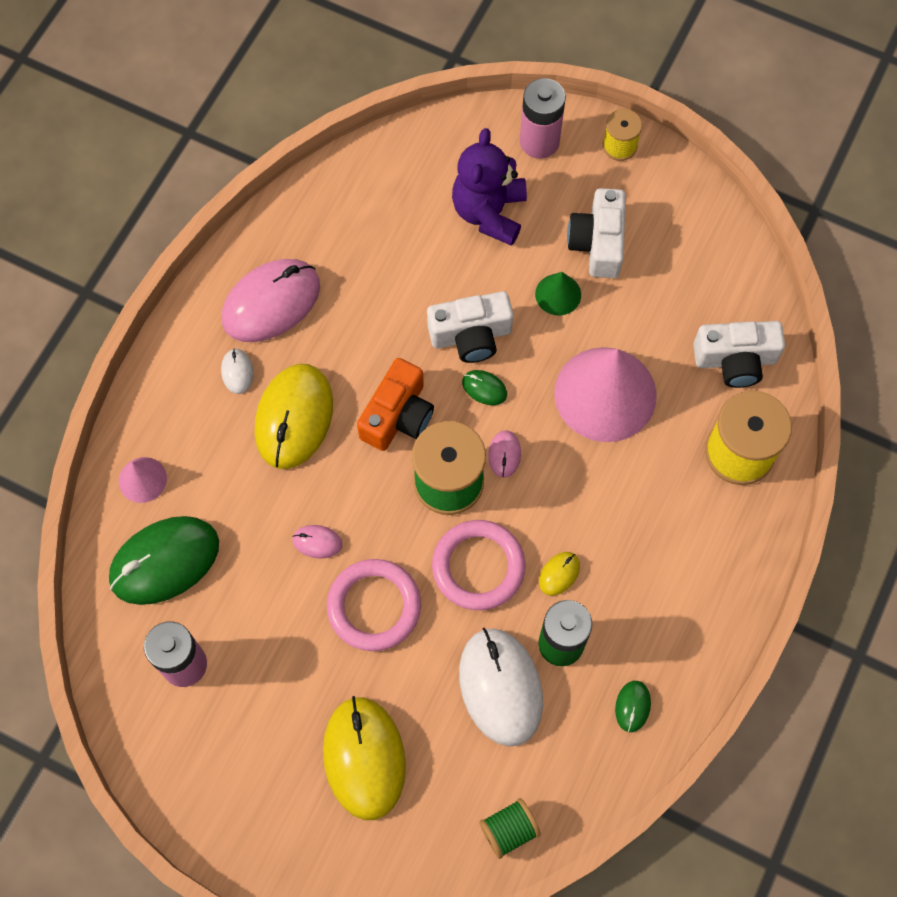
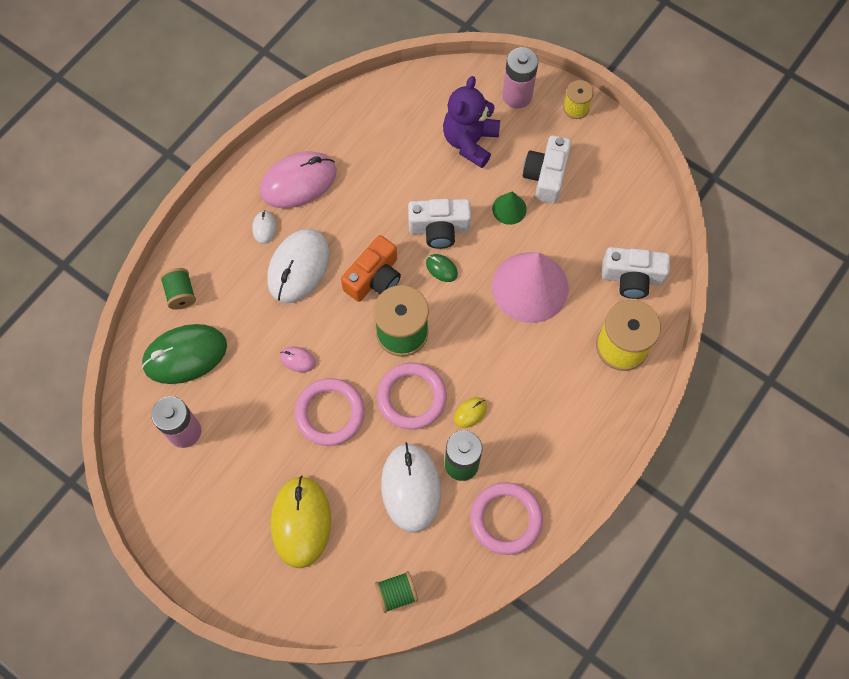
camera: 10 degrees right, 0 degrees up
(142, 479) = (181, 294): pink cone -> green spool
(294, 418) = (298, 267): yellow mouse -> white mouse
(504, 454) = (447, 319): pink mouse -> none
(632, 706) = (506, 519): green mouse -> pink ring

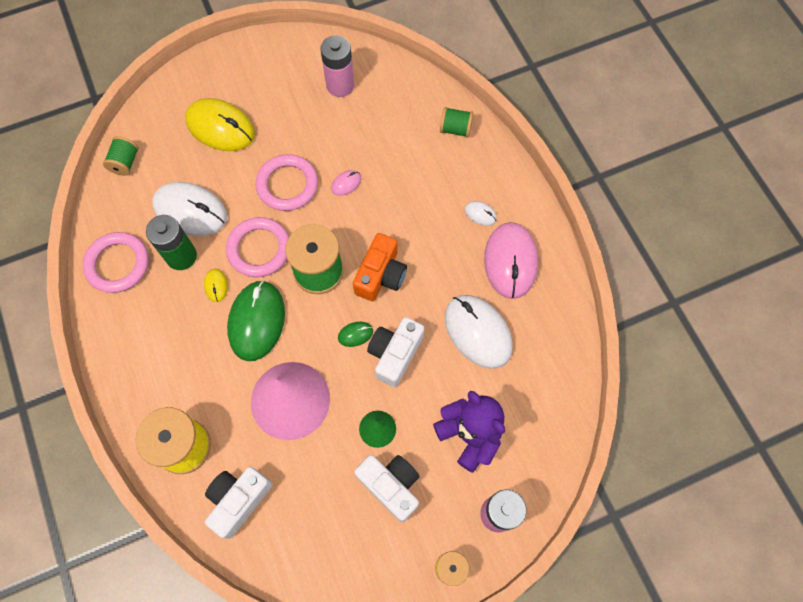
camera: 120 degrees right, 0 degrees up
(185, 355) = (401, 110): green mouse -> green mouse (257, 321)
(298, 267) = (427, 222): white mouse -> white mouse (478, 332)
(374, 278) = (381, 275): orange camera -> orange camera turned 135 degrees counterclockwise

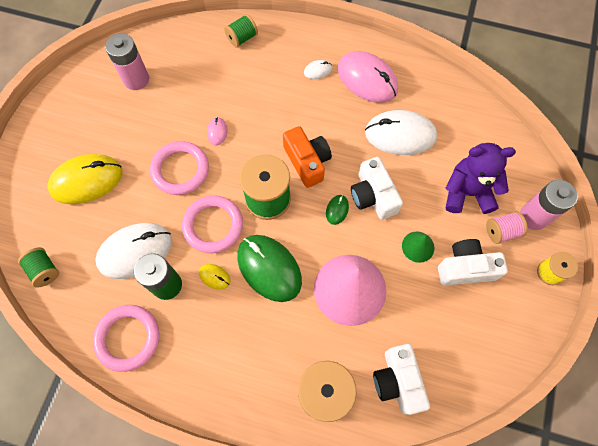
camera: 50 degrees left, 0 degrees up
(456, 494) = (501, 231): none -> pink spool

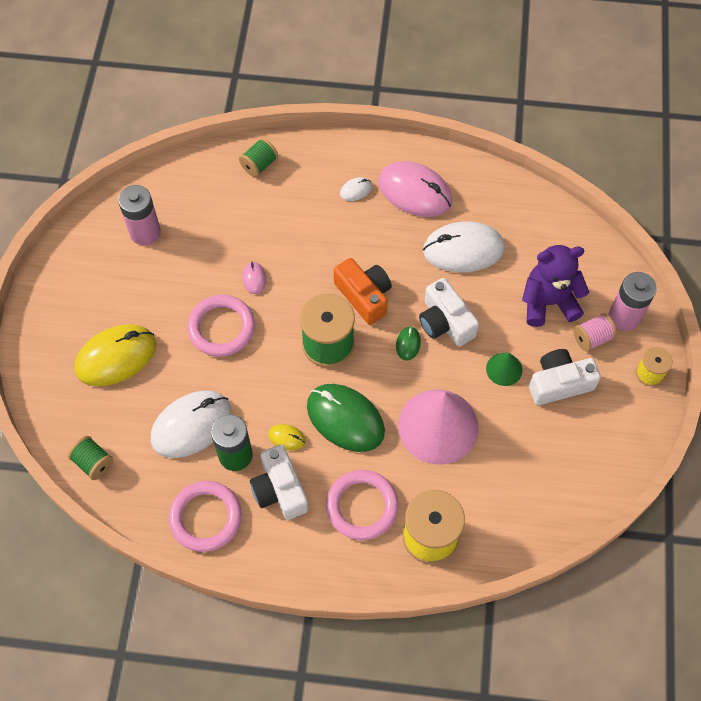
camera: 10 degrees left, 5 degrees down
(213, 225) = (273, 383): pink ring -> pink ring (362, 506)
(397, 381) = (506, 511): white camera -> white camera (280, 489)

